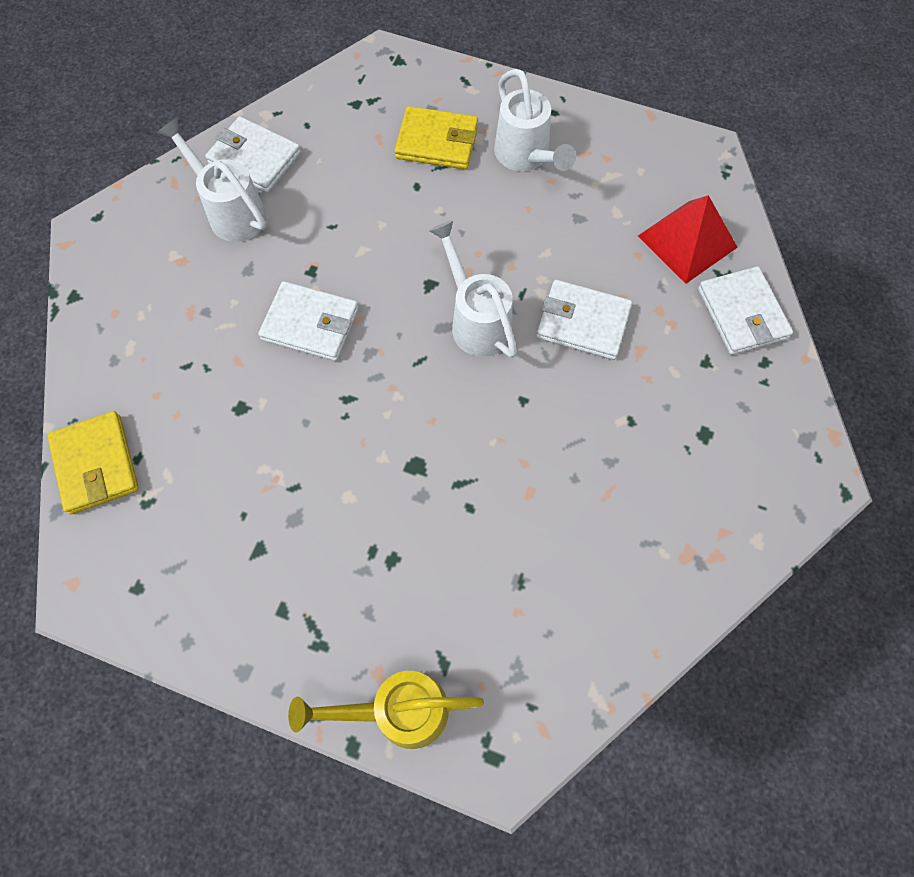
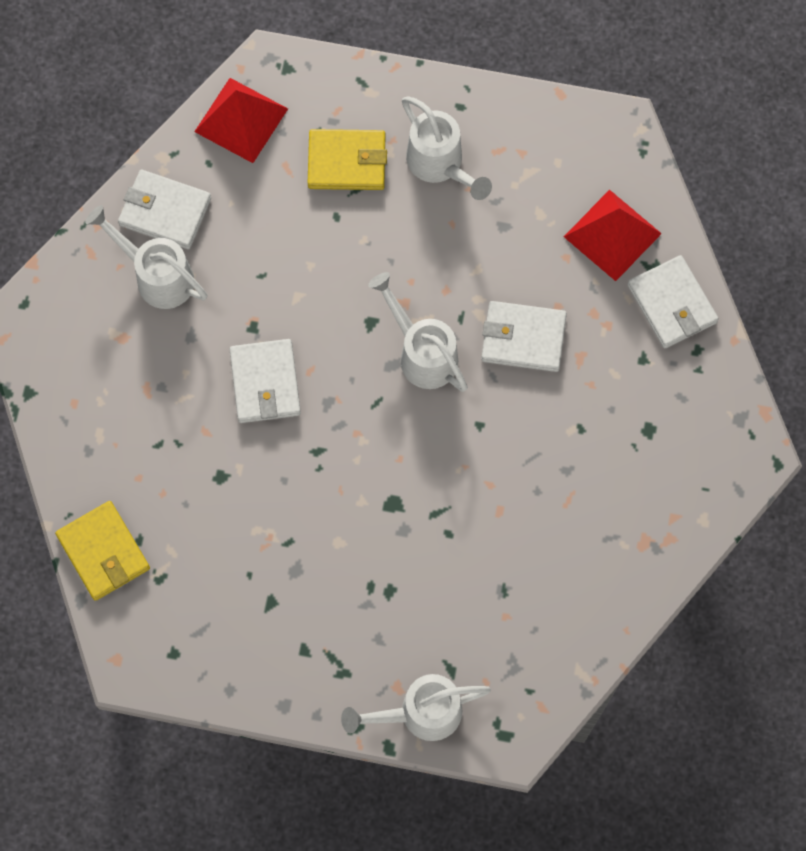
camera: 10 degrees left, 5 degrees up
(310, 324) = (265, 383): white wallet -> white wallet turned 75 degrees clockwise
(346, 94) = (241, 120): none -> red pyramid
(398, 711) = (420, 713): yellow watering can -> white watering can

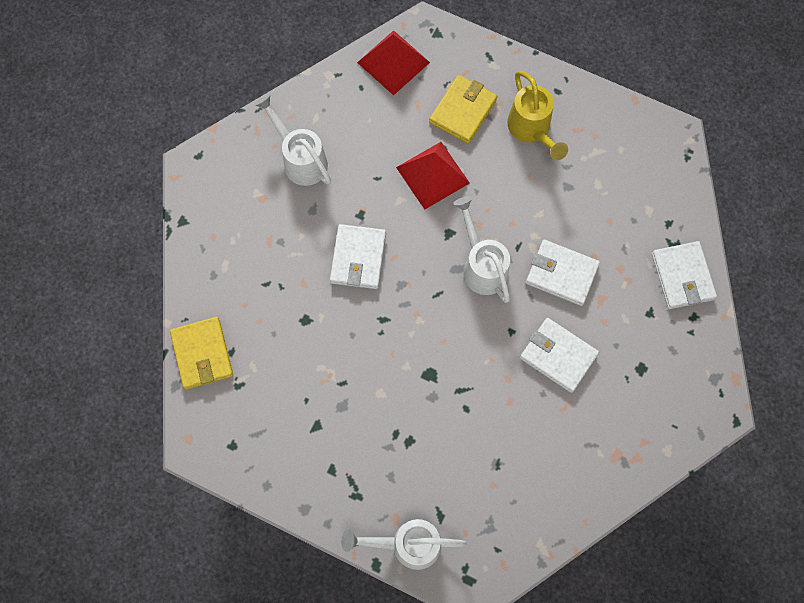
camera: 15 degrees right, 0 degrees up
(165, 212) = (319, 114): white wallet -> white wallet (558, 356)
(347, 162) = (463, 111): yellow wallet -> yellow wallet turned 75 degrees counterclockwise
(440, 164) = (531, 129): white watering can -> yellow watering can
(612, 235) = (649, 213): red pyramid -> red pyramid (433, 175)

